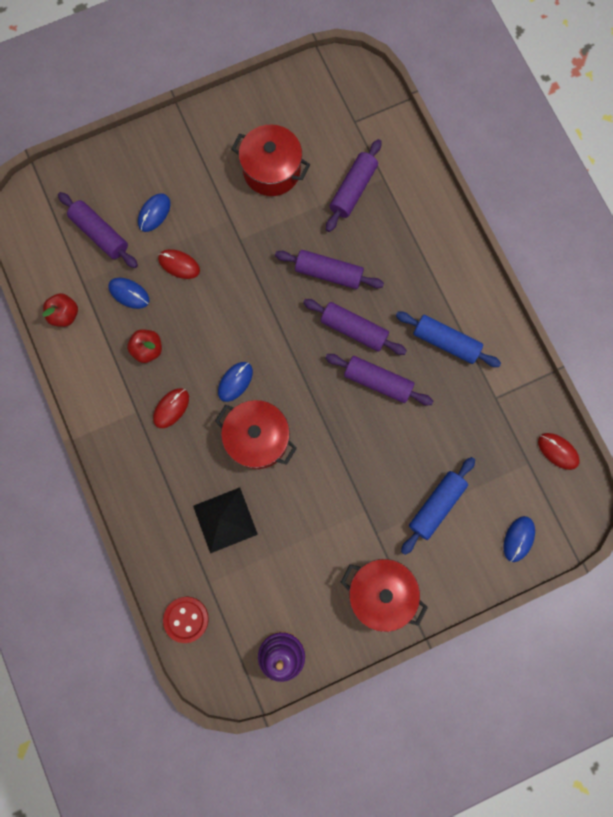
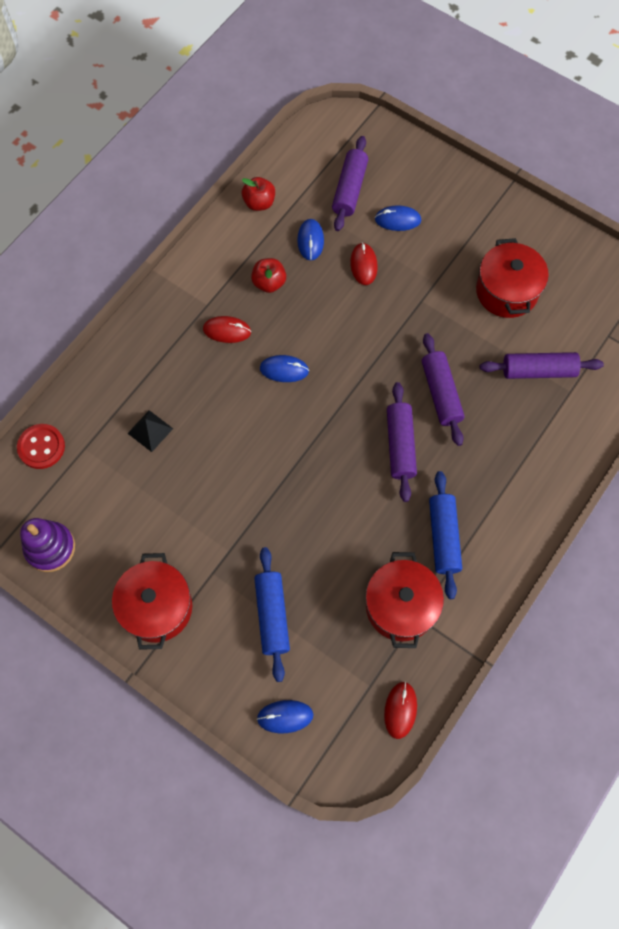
camera: 60 degrees right, 10 degrees down
(225, 520) = (150, 431): black pyramid -> black pyramid, size x0.61
(257, 438) = (242, 417): red pot -> red pot (401, 606)
(377, 381) = (363, 494): purple rolling pin -> none
(436, 505) = (272, 615): blue rolling pin -> blue rolling pin turned 75 degrees clockwise

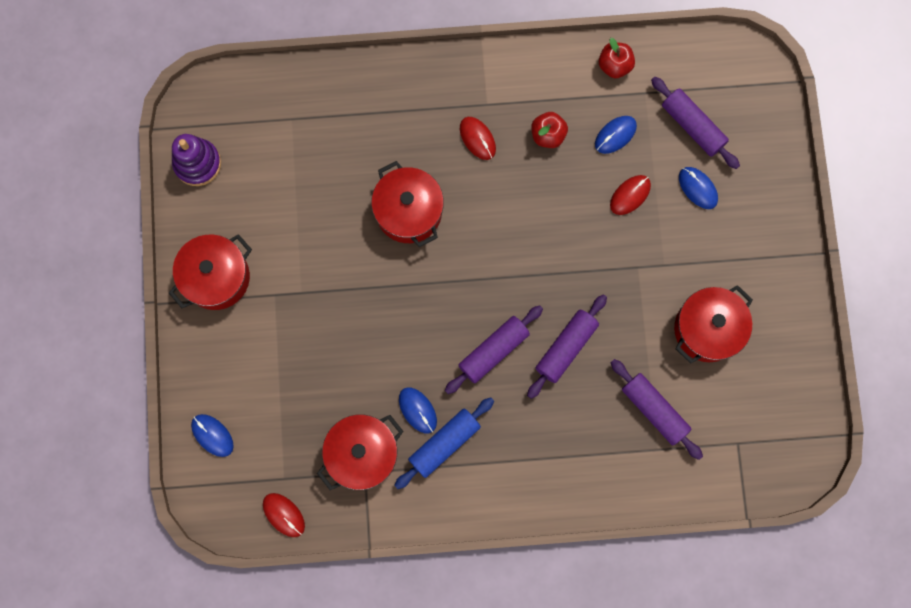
camera: 50 degrees right, 10 degrees up
(41, 447) = (266, 87): red button -> none
(150, 431) = (346, 154): black pyramid -> none
(238, 421) = (409, 212): none -> red pot
(272, 615) = (278, 365): blue rolling pin -> none
(284, 370) = (482, 210): blue mouse -> blue mouse (417, 410)
(349, 189) = (692, 126): purple rolling pin -> purple rolling pin turned 75 degrees clockwise
(400, 710) = (284, 515): red mouse -> red mouse turned 75 degrees clockwise

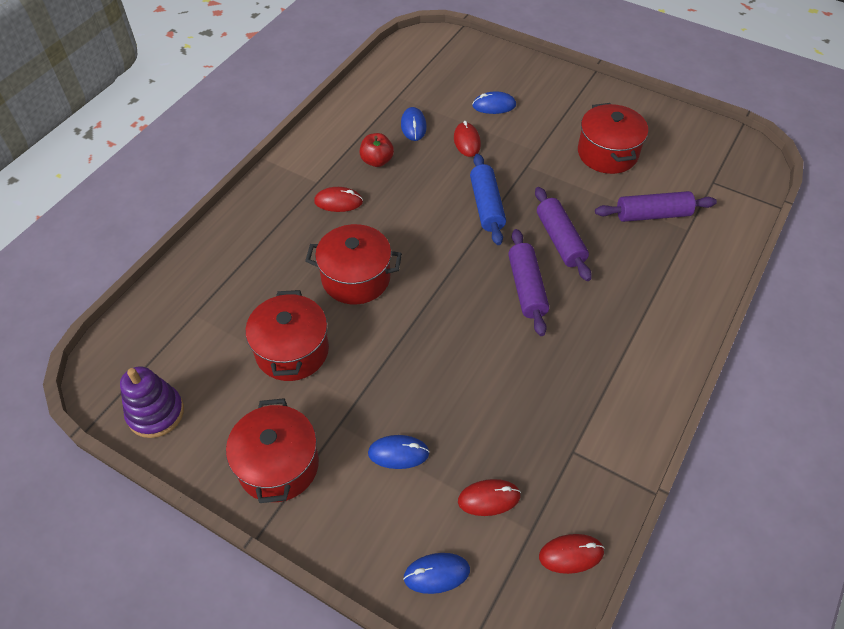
camera: 55 degrees left, 25 degrees down
(288, 436) = (489, 498): none -> red mouse
(362, 454) = (553, 442): red pot -> red pot (292, 351)
(417, 410) = (540, 372): blue mouse -> blue mouse (398, 453)
(444, 444) = (587, 369): blue rolling pin -> blue rolling pin (486, 206)
(614, 66) = (361, 101): red apple -> none
(692, 126) = (445, 86): purple rolling pin -> none

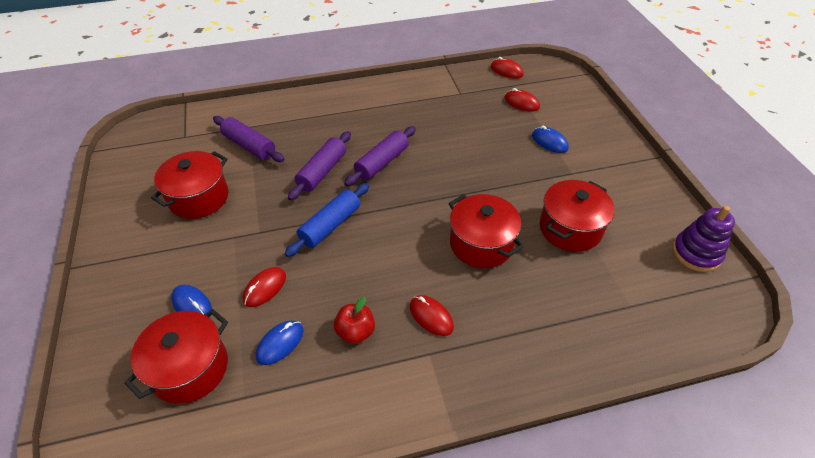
camera: 135 degrees left, 5 degrees down
(278, 465) = (625, 177): red pot -> red pot (190, 368)
(436, 574) = (574, 97): blue mouse -> none

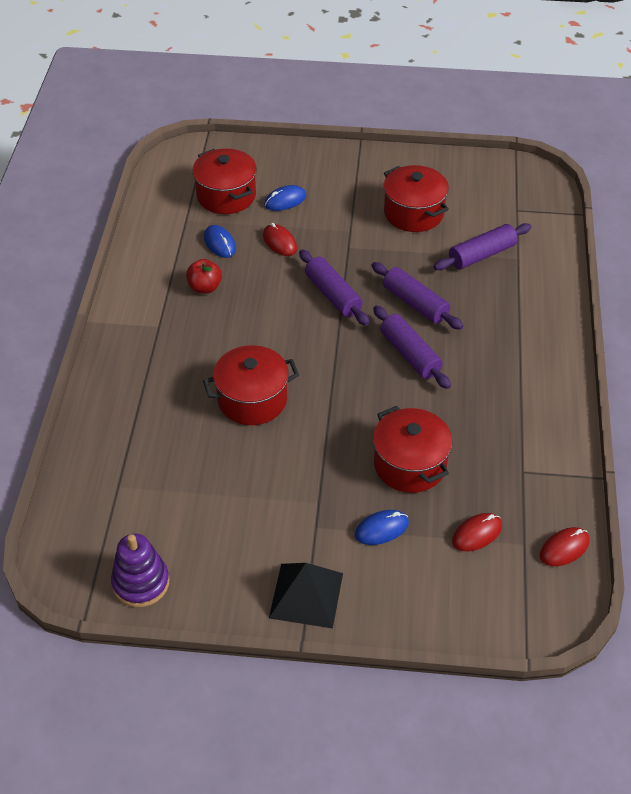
camera: 110 degrees right, 0 degrees up
(330, 225) = (333, 295): blue rolling pin -> purple rolling pin
(431, 316) = (192, 337): red mouse -> none
(570, 228) = (234, 483): red pot -> red pot (410, 464)
(626, 163) = (306, 595): none -> black pyramid

